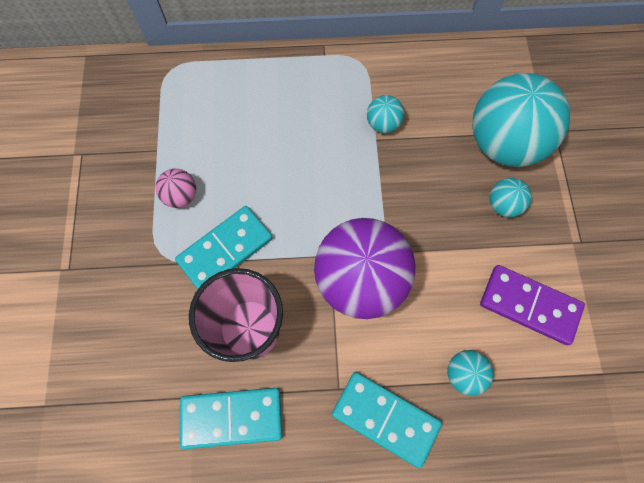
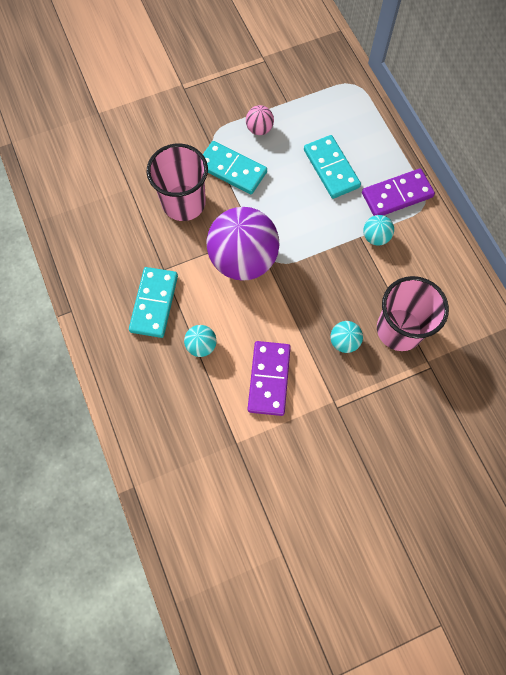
camera: 70 degrees right, 0 degrees up
(232, 417) = (125, 213): turquoise domino -> turquoise domino (331, 168)
(338, 83) = (397, 195): none -> purple domino
(503, 143) = (399, 329): turquoise ball -> pink cup

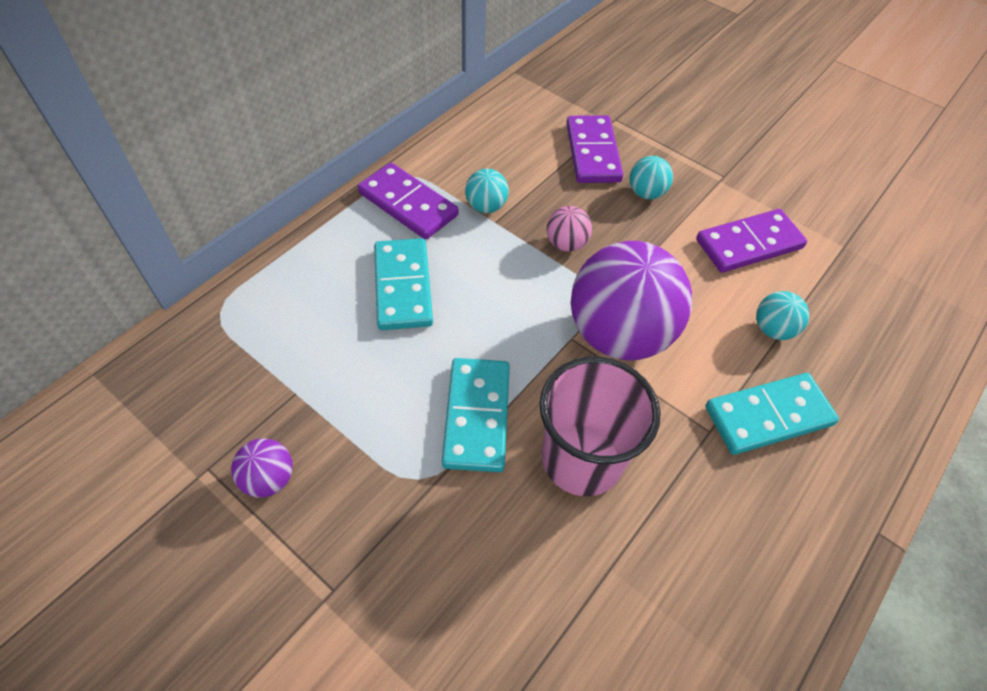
camera: 120 degrees left, 15 degrees down
(246, 80) = (269, 479): none -> purple ball
(259, 129) = (374, 410): pink ball -> pink ball (566, 244)
(331, 168) = (403, 287): turquoise domino -> turquoise domino turned 45 degrees counterclockwise
(399, 329) = (593, 152): pink cup -> purple domino

